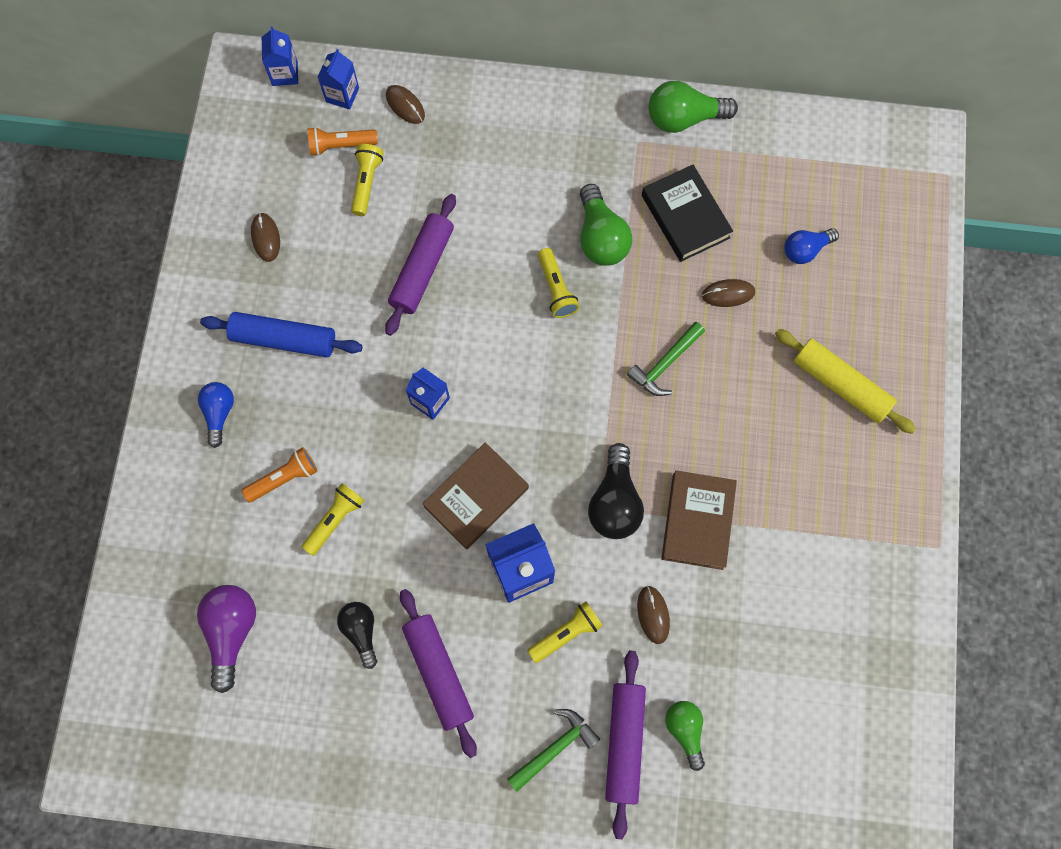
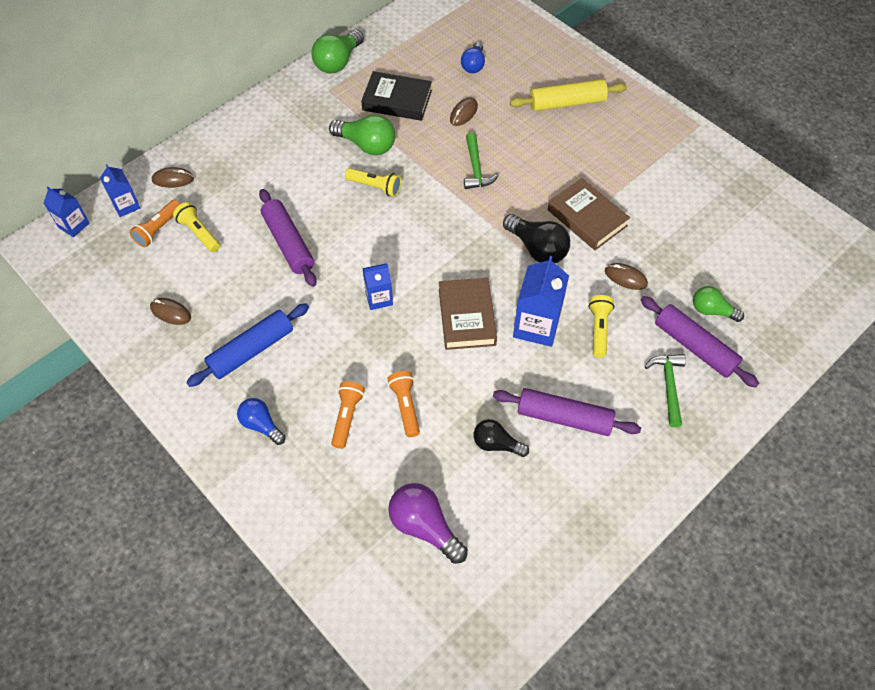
camera: 50 degrees left, 15 degrees down
(335, 520) = (405, 406): yellow flashlight -> orange flashlight

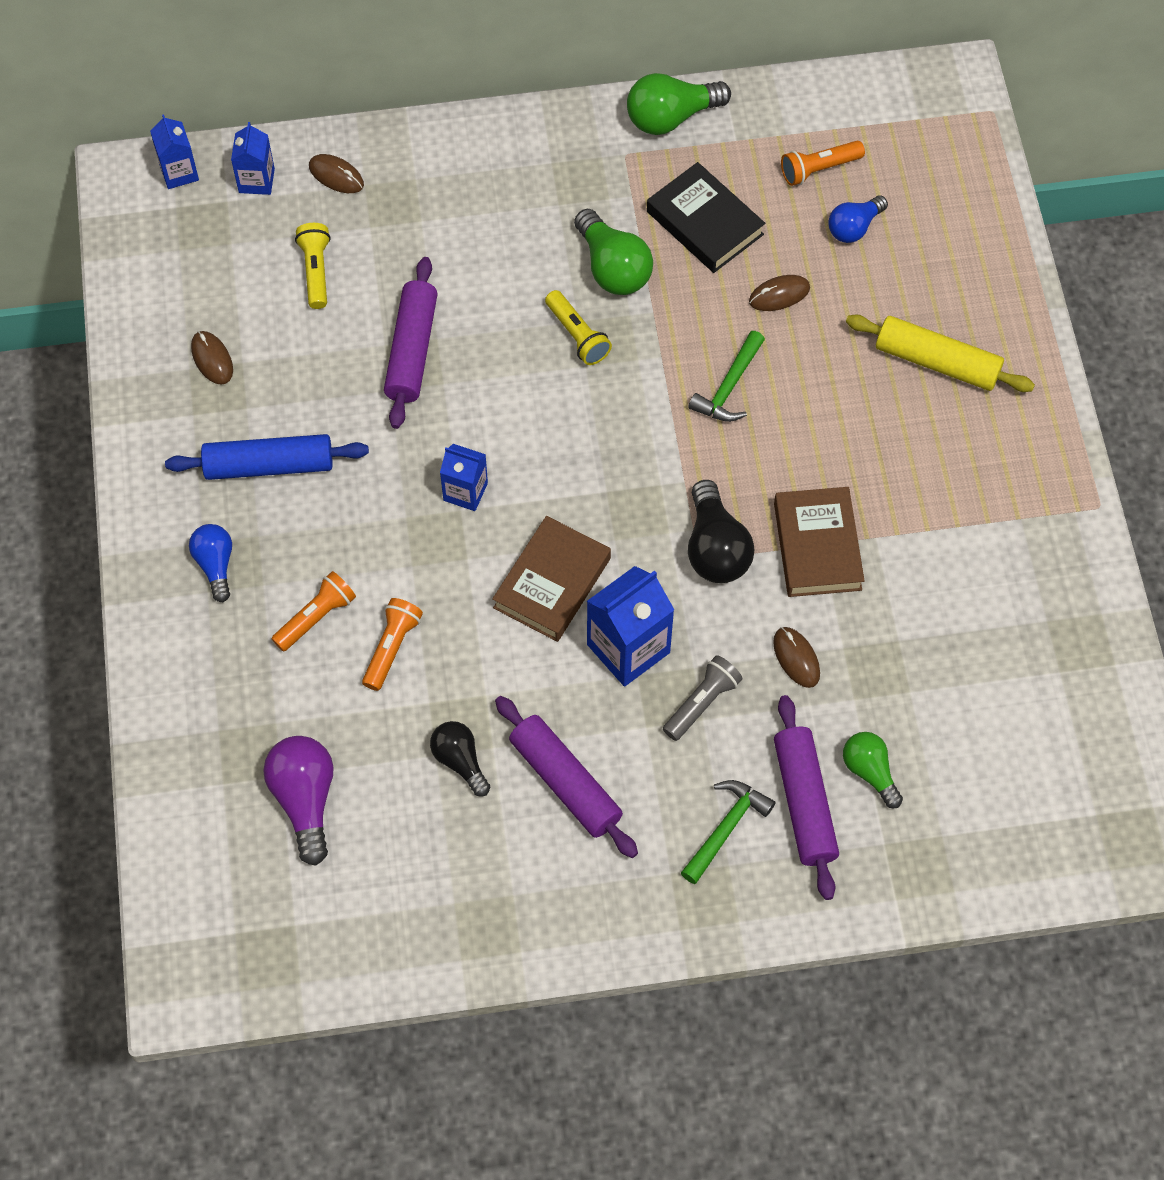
camera: 35 degrees right, 5 degrees up
(158, 229) = (272, 237): orange flashlight -> orange flashlight (819, 169)
(599, 329) = (702, 703): yellow flashlight -> grey flashlight

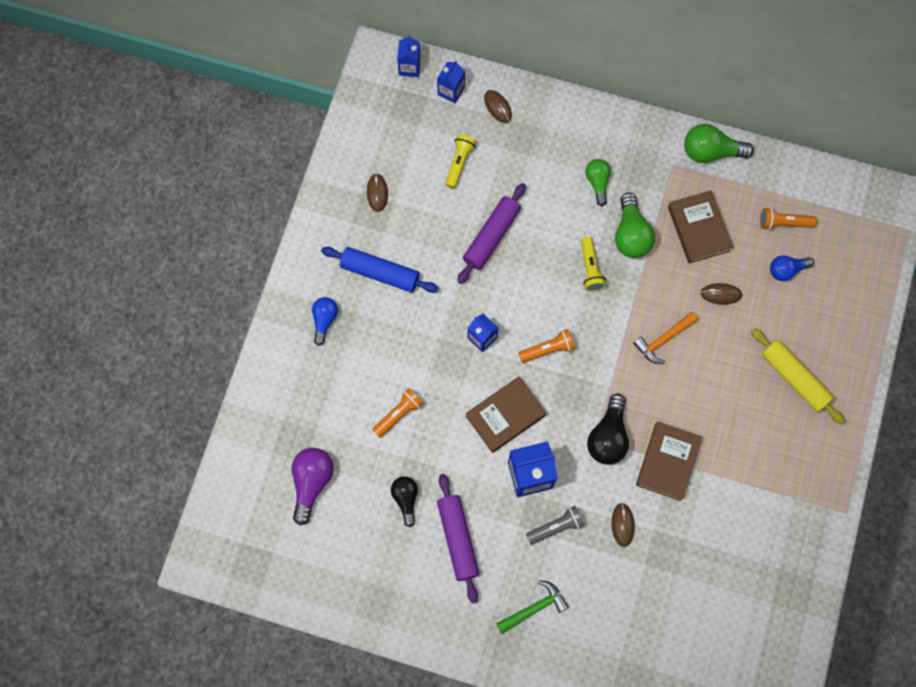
camera: 25 degrees right, 10 degrees up
(316, 617) = (365, 377): orange flashlight -> orange flashlight (548, 349)
(705, 223) = (698, 229): black book -> brown book
(729, 386) = (663, 339): green hammer -> orange hammer
(804, 802) = (586, 613): purple rolling pin -> none
(869, 772) = (631, 612): green light bulb -> green light bulb (597, 183)

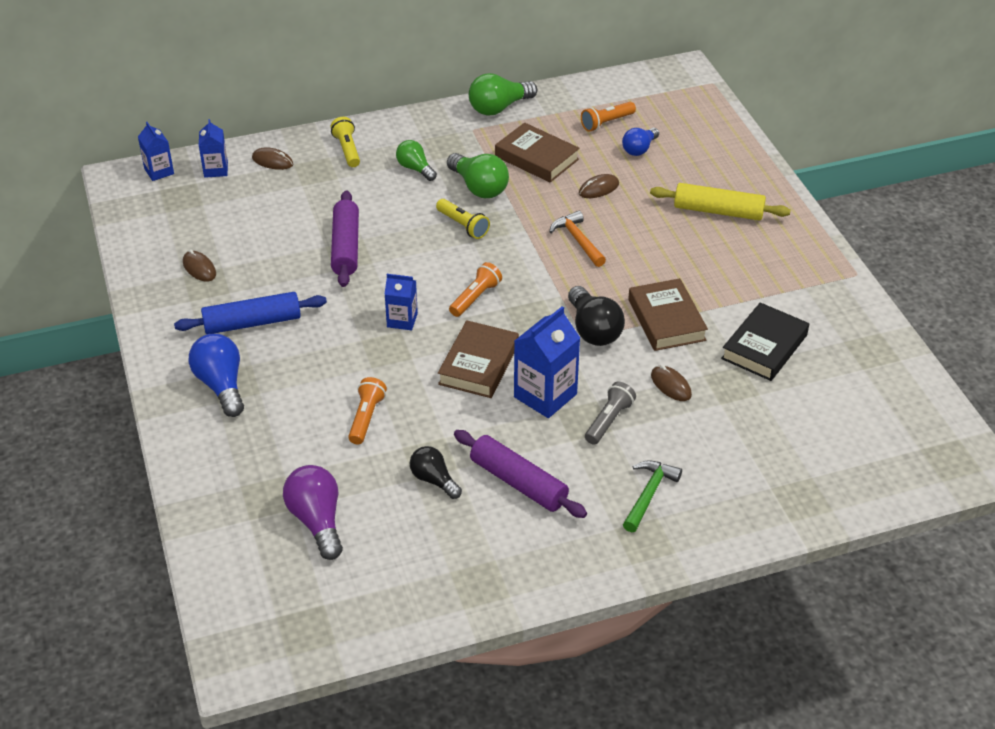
camera: 35 degrees left, 30 degrees down
(324, 320) = (221, 385): blue light bulb -> blue light bulb, size x1.54
(459, 163) = (267, 212): yellow flashlight -> yellow flashlight (347, 150)
(663, 339) = (578, 240): orange hammer -> orange hammer turned 135 degrees clockwise
(717, 535) = (764, 347): none -> black book

